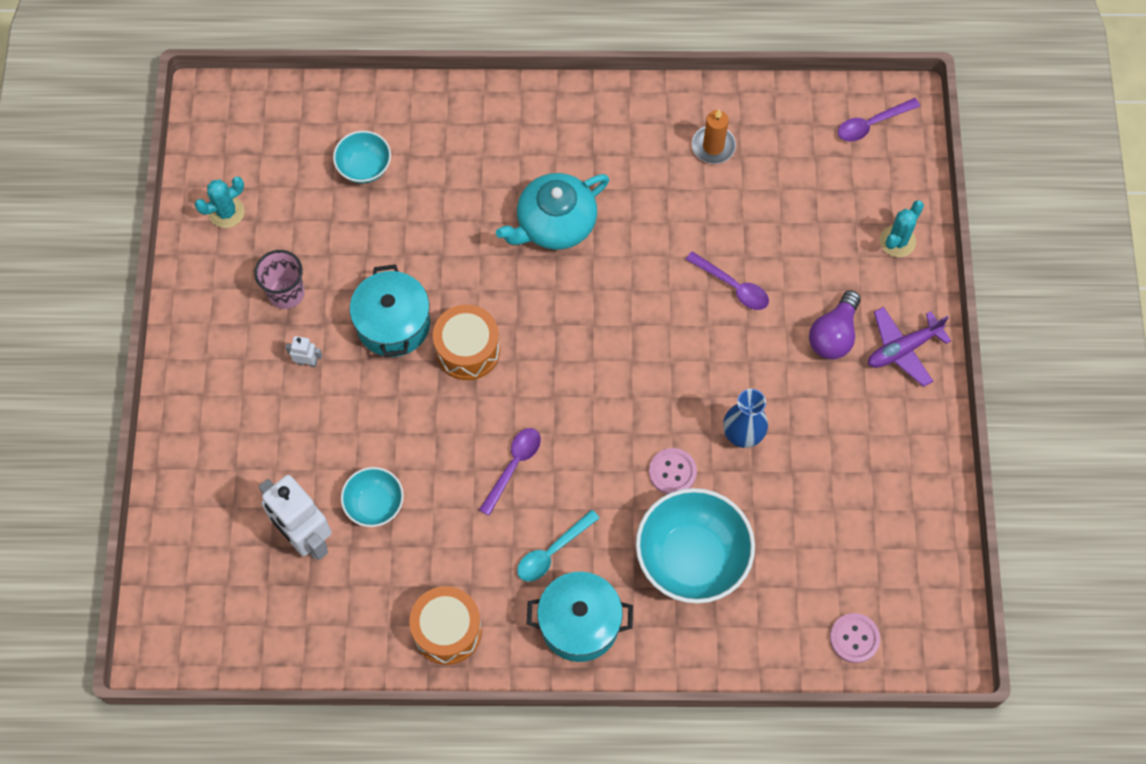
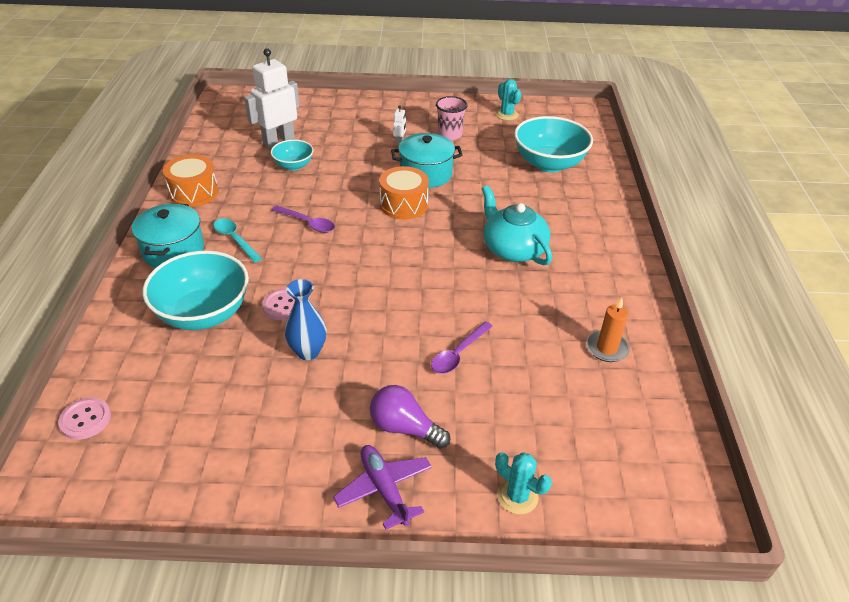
camera: 90 degrees right, 25 degrees down
(364, 167) = (548, 164): turquoise bowl -> turquoise bowl, size x1.85
(871, 124) = (666, 484): purple spoon -> none

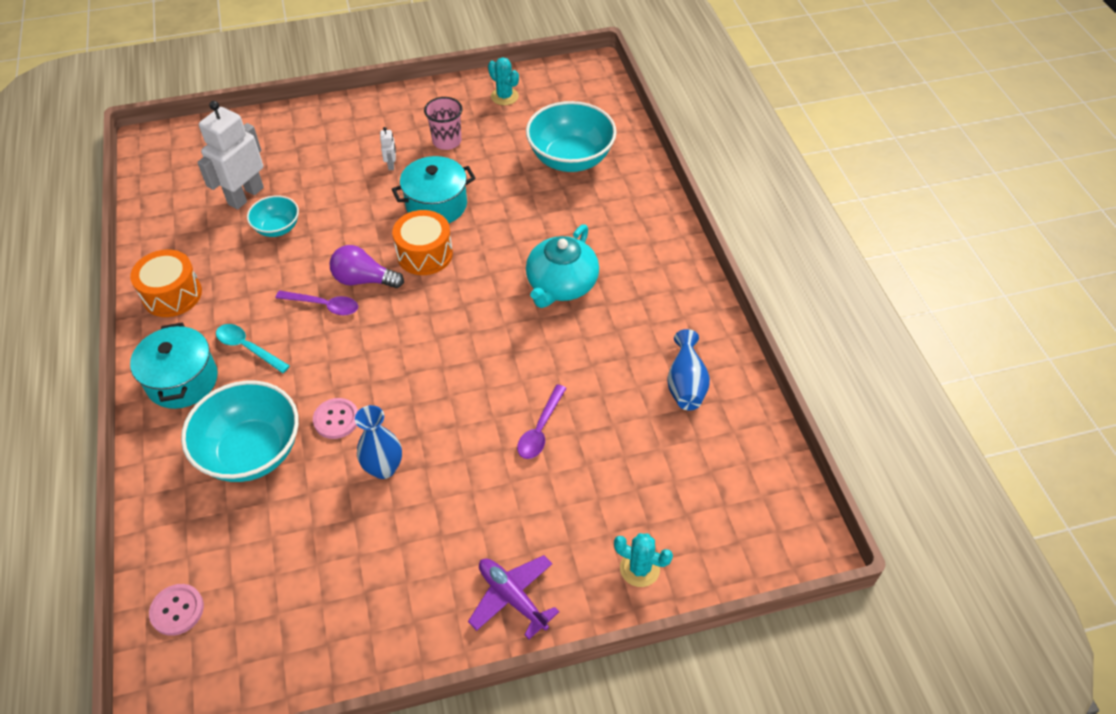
camera: 15 degrees left, 10 degrees up
(404, 428) = (511, 527): purple light bulb -> purple light bulb (364, 280)
(513, 249) = (561, 285): turquoise teapot -> turquoise teapot turned 105 degrees counterclockwise
(606, 348) = (686, 384): orange candle -> blue vase

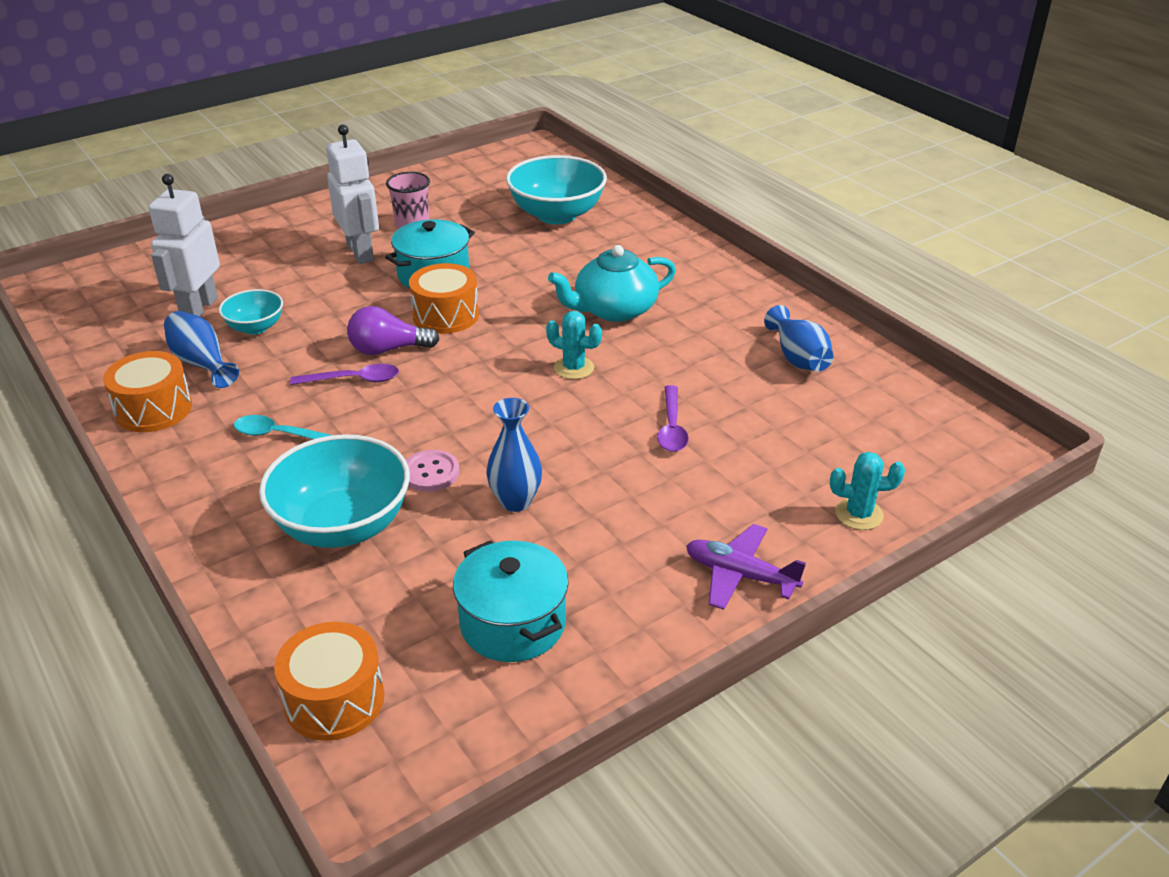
camera: 20 degrees left, 15 degrees down
(177, 610) = (334, 699): pink button -> orange drum
(182, 380) = (212, 482): turquoise pot -> turquoise pot (513, 623)
(224, 256) = (202, 363): none -> blue vase
(391, 165) = (360, 253): white robot -> white robot, size x2.38
(504, 96) = (454, 181): turquoise cactus -> turquoise cactus (574, 368)
(561, 285) = (614, 310): turquoise teapot -> turquoise teapot turned 60 degrees clockwise

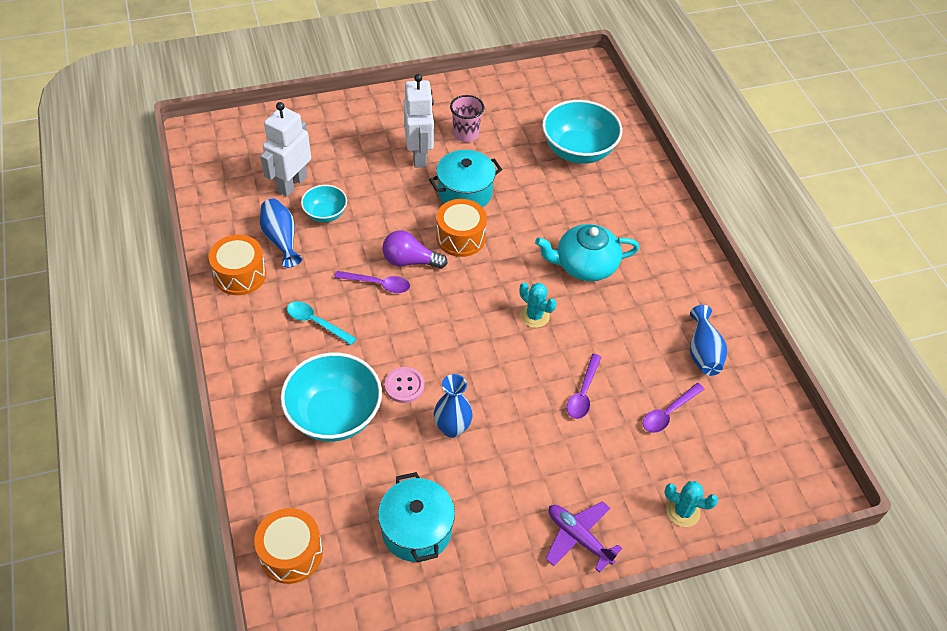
camera: 15 degrees right, 15 degrees up
(788, 422) = (668, 413): none -> purple spoon

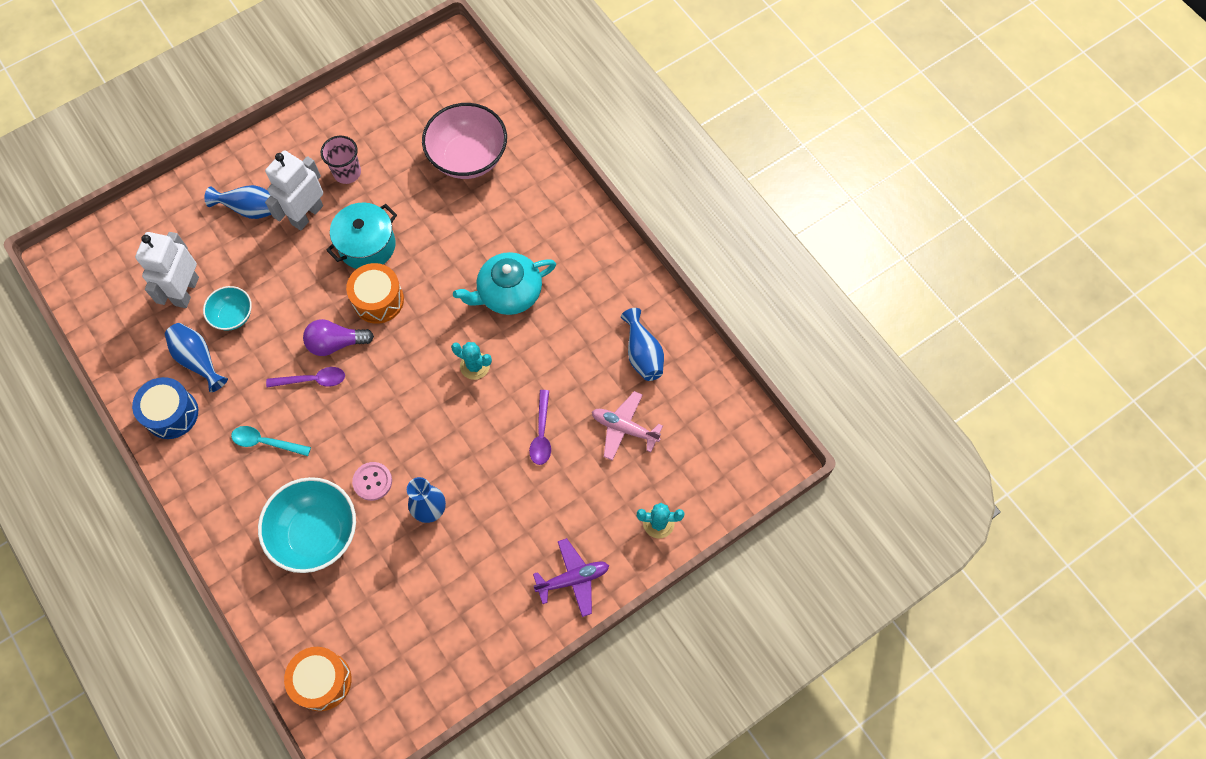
camera: 15 degrees left, 15 degrees up
(240, 275) = (171, 414): orange drum -> blue drum
(371, 138) = (250, 209): none -> blue vase
(416, 530) = (427, 621): turquoise pot -> none
(419, 156) = (307, 215): white robot -> white robot turned 120 degrees counterclockwise
(578, 151) = (468, 157): turquoise bowl -> pink bowl
(578, 538) = (573, 579): purple plane -> purple plane turned 135 degrees clockwise
(668, 413) = (624, 428): purple spoon -> pink plane

